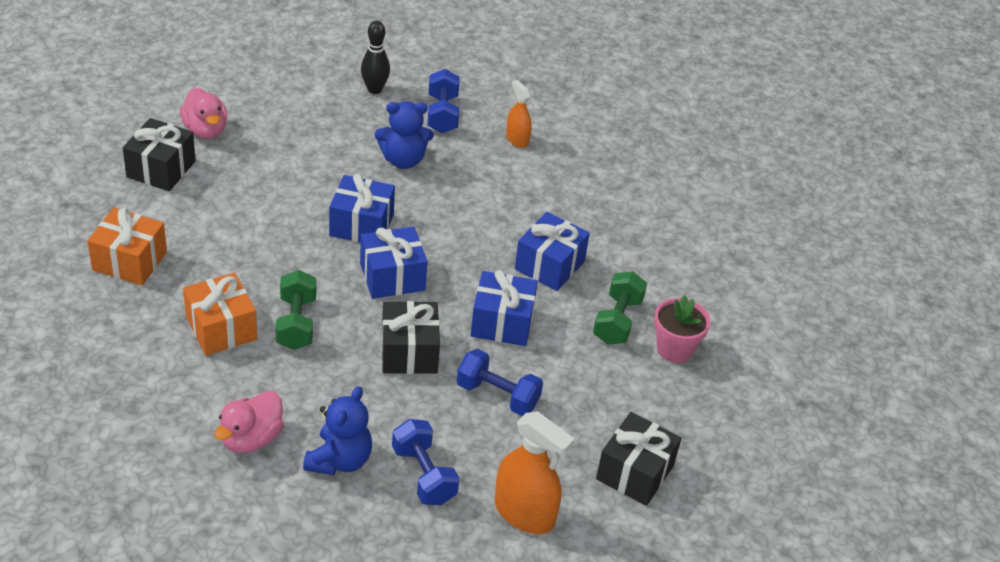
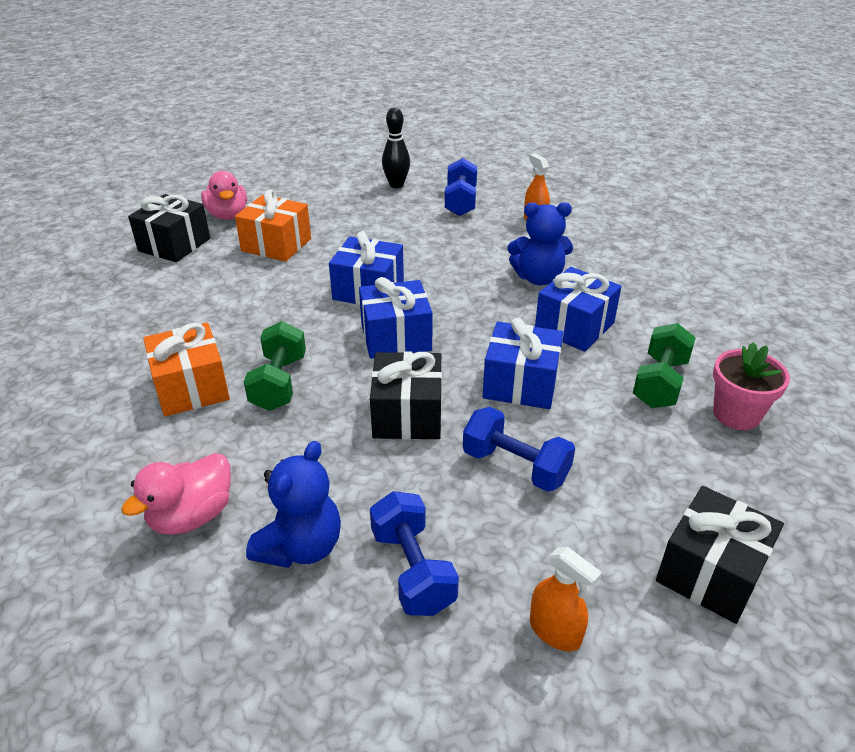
camera: 10 degrees right, 5 degrees down
(129, 261) = (113, 322): orange gift -> orange gift (276, 245)
(403, 160) = (418, 236): blue teddy bear -> blue teddy bear (538, 278)
(524, 513) = (555, 631): orange spray bottle -> orange spray bottle, size x0.58

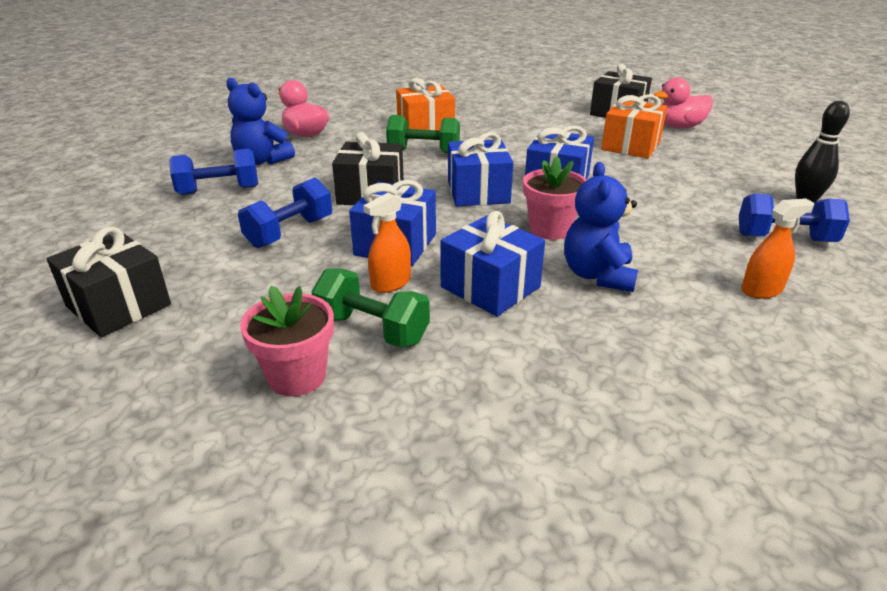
camera: 95 degrees right, 5 degrees down
(469, 296) = (550, 229): none -> pink flower pot
(555, 631) = (132, 232): orange spray bottle -> orange spray bottle (390, 283)

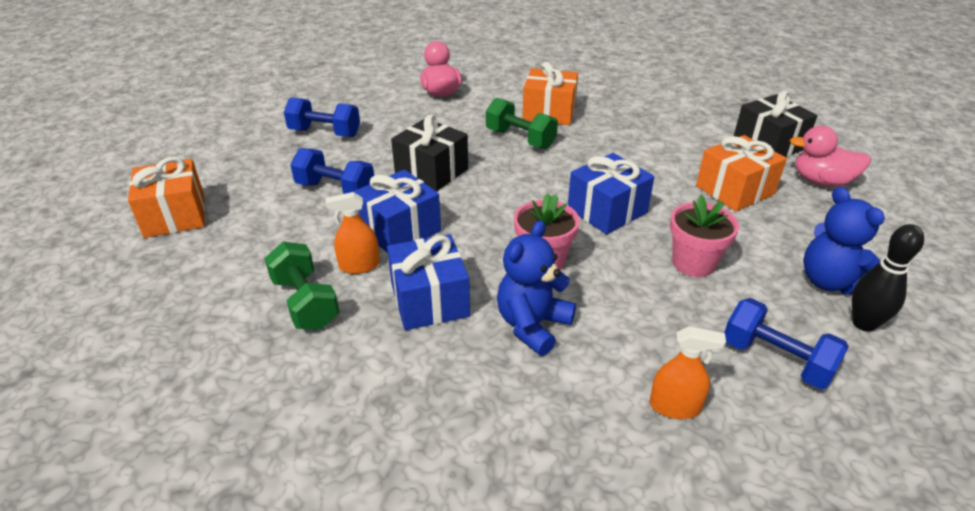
camera: 30 degrees right, 5 degrees up
(118, 305) = (175, 215): black gift -> orange gift
(262, 161) = (382, 112): blue teddy bear -> blue teddy bear (830, 281)
(289, 232) = (336, 190): blue dumbbell -> blue dumbbell turned 45 degrees clockwise
(297, 376) = (221, 320): pink flower pot -> pink flower pot (693, 263)
(478, 192) = (522, 198): blue gift -> none

